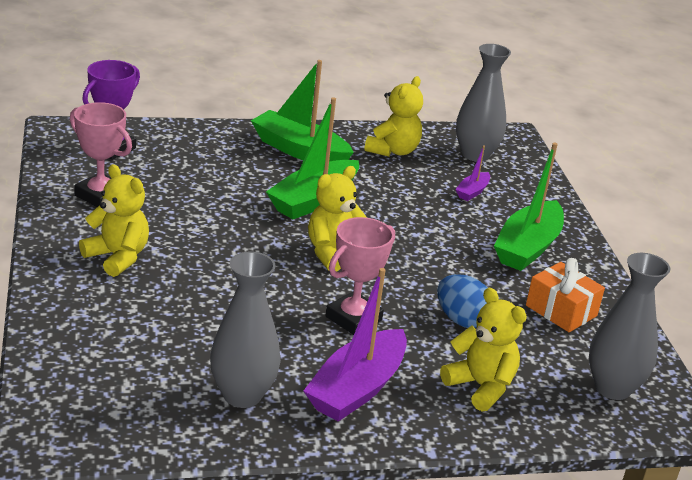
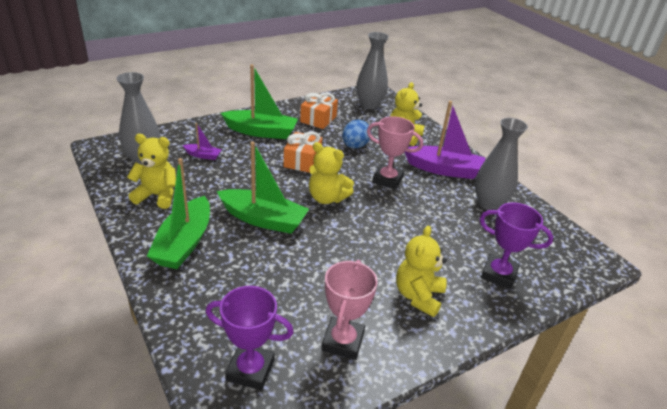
camera: 110 degrees left, 5 degrees up
(100, 330) = (499, 274): none -> purple trophy
(433, 260) = (302, 161): none -> orange gift

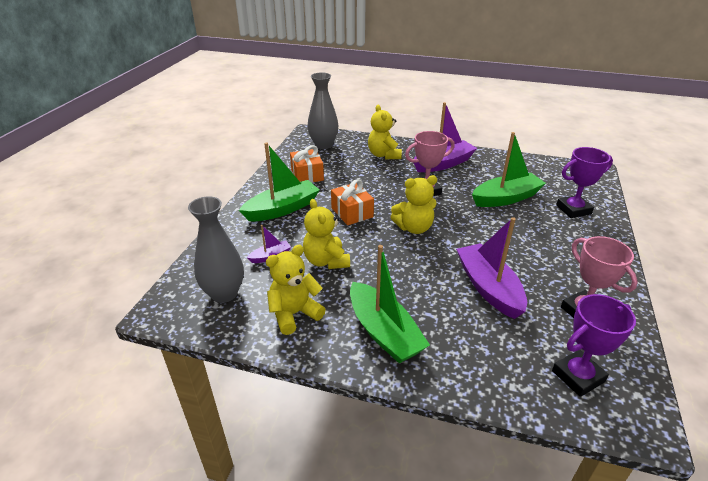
camera: 40 degrees left, 0 degrees up
(263, 219) = (403, 272): green boat -> green boat (506, 198)
(302, 271) = (488, 288): none -> purple boat
(355, 146) = (366, 180): blue egg -> none
(418, 296) = (565, 252): yellow teddy bear -> yellow teddy bear (326, 261)
(489, 204) = (500, 170): grey vase -> none

